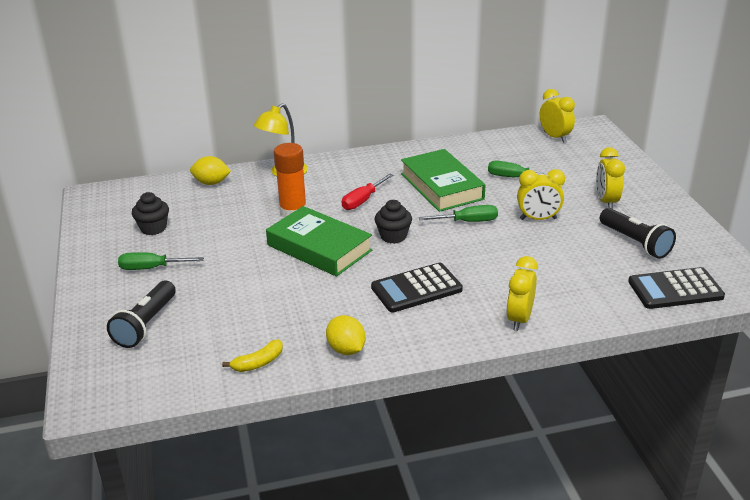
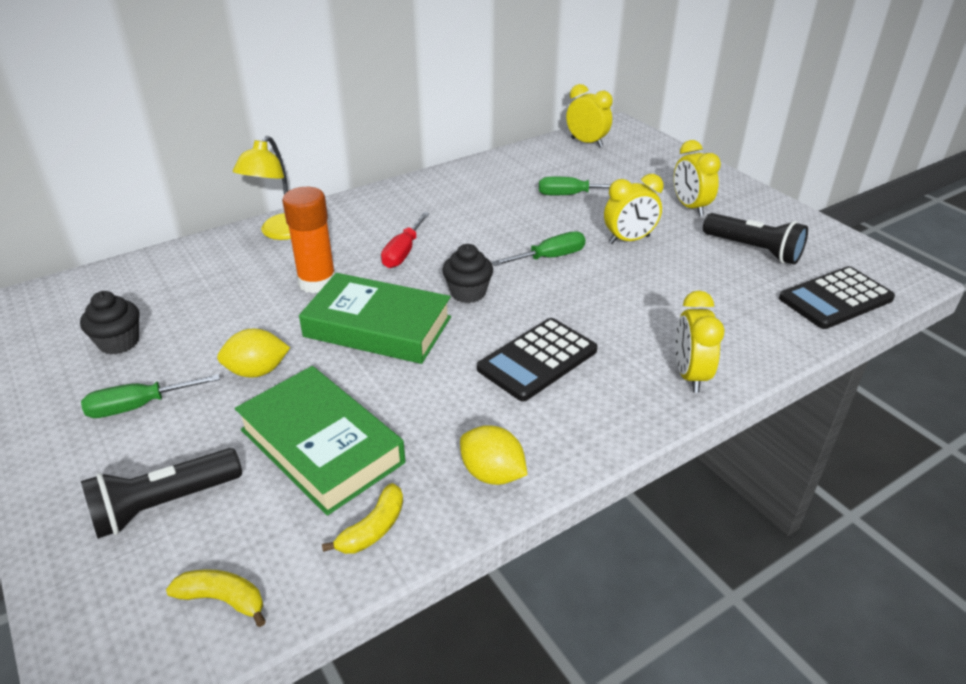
camera: 20 degrees left, 5 degrees up
(146, 325) = (164, 505): black flashlight -> black flashlight turned 60 degrees clockwise
(159, 379) = (223, 599): none -> yellow banana
(211, 183) = (183, 261): yellow lemon -> yellow lemon (257, 371)
(441, 186) = (492, 218): green book -> green book (321, 446)

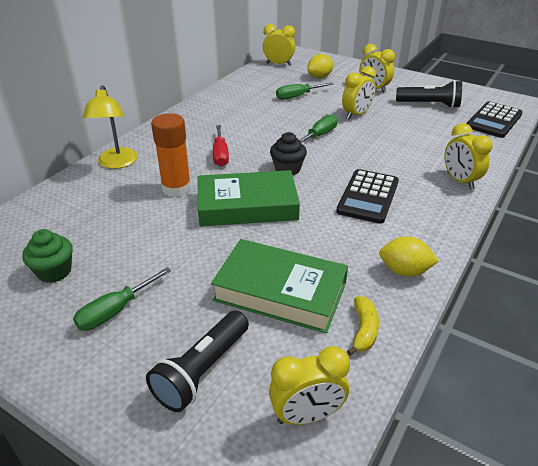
camera: 25 degrees left, 0 degrees up
(119, 342) = (54, 271): black cupcake -> green cupcake
(223, 599) = (307, 415): yellow banana -> yellow clock
(257, 371) = (187, 258): yellow lemon -> yellow lemon (319, 77)

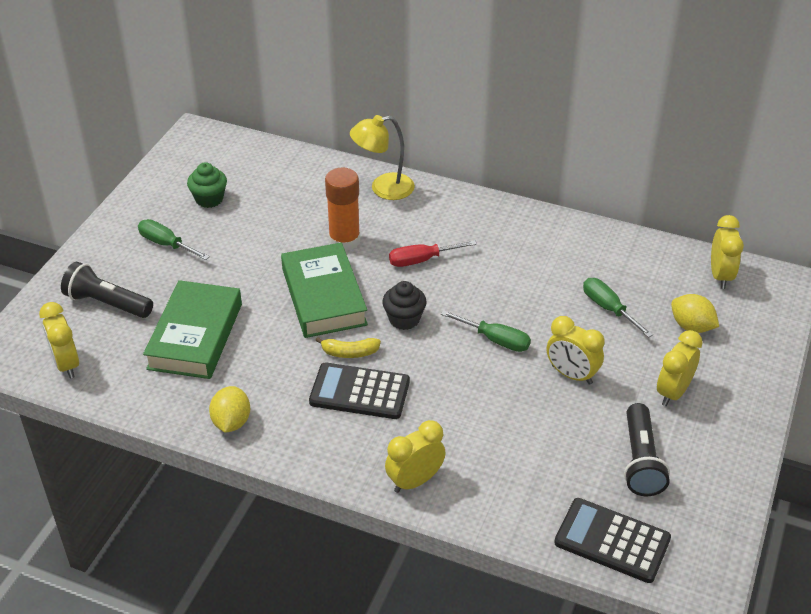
camera: 80 degrees right, 5 degrees up
(363, 330) = (151, 393): yellow banana -> yellow banana (349, 352)

